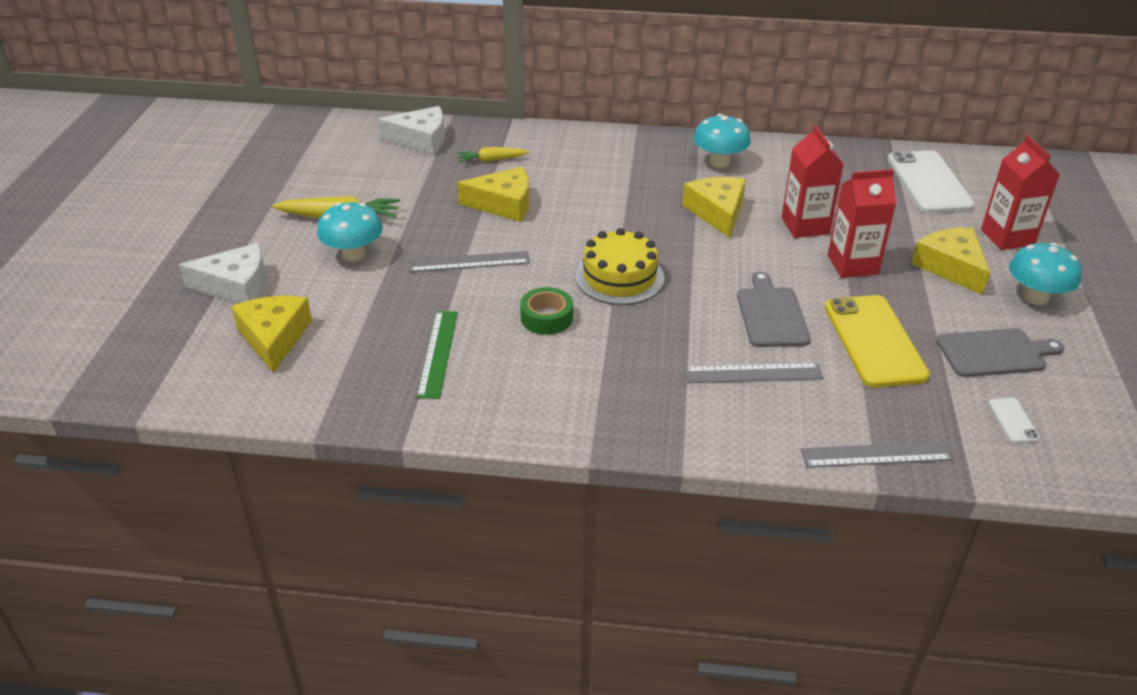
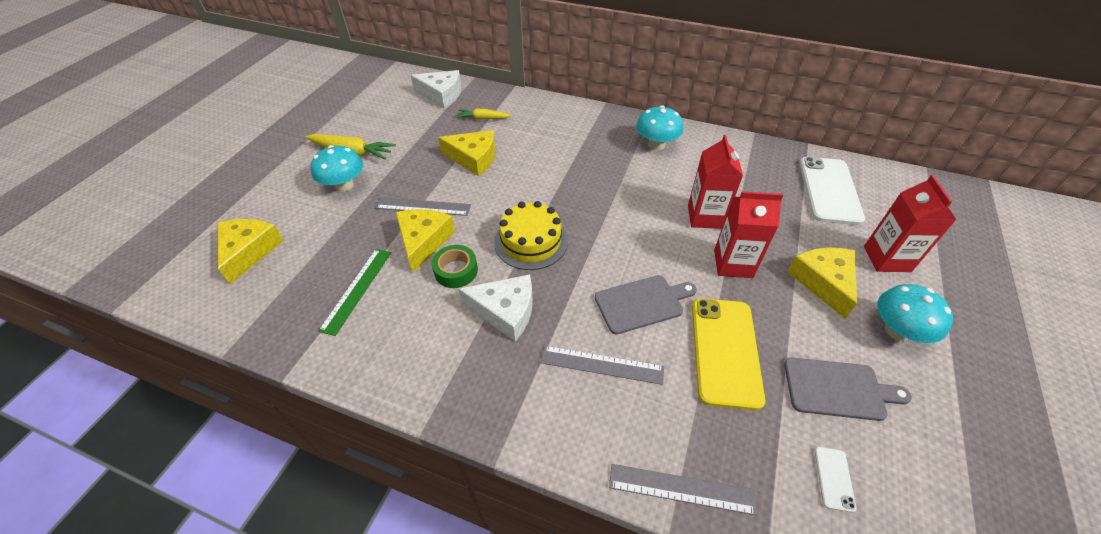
camera: 15 degrees right, 10 degrees up
(236, 286) = (250, 200): white cheese -> white cheese (505, 311)
(717, 212) = (636, 192): yellow cheese -> yellow cheese (424, 241)
(771, 314) = (642, 303): grey cutting board -> grey cutting board turned 60 degrees clockwise

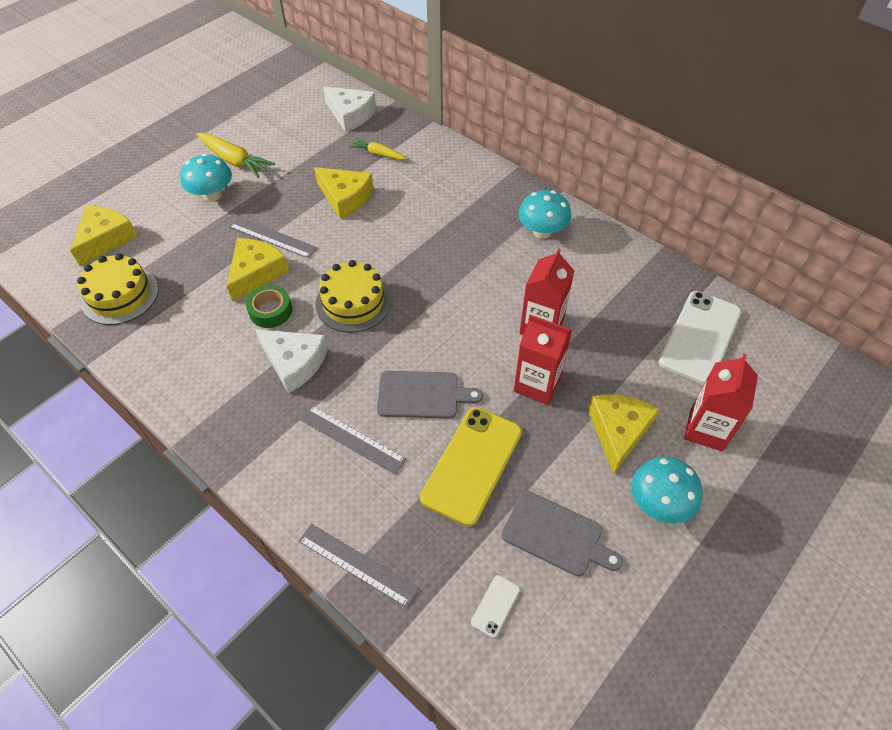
camera: 20 degrees right, 5 degrees up
(289, 300) = (120, 295): none -> yellow cake
(357, 289) = (178, 303): green ruler -> none

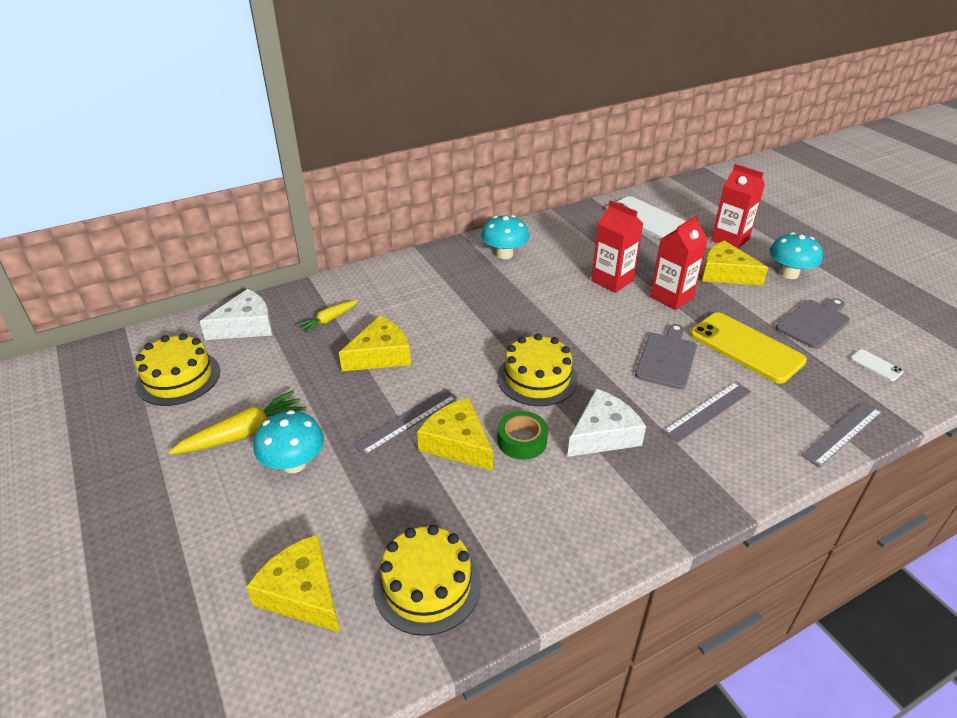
camera: 70 degrees left, 15 degrees down
(279, 109) = (178, 378): none -> yellow cake

